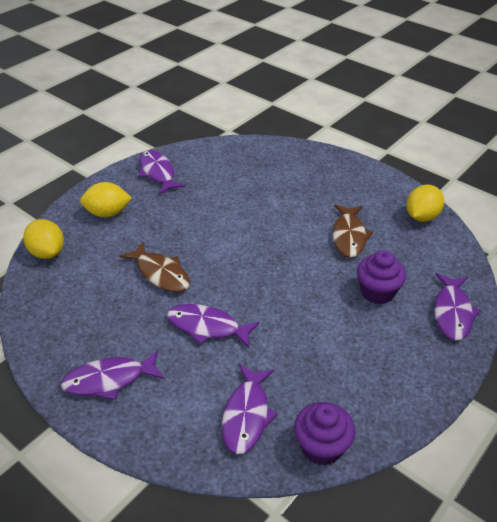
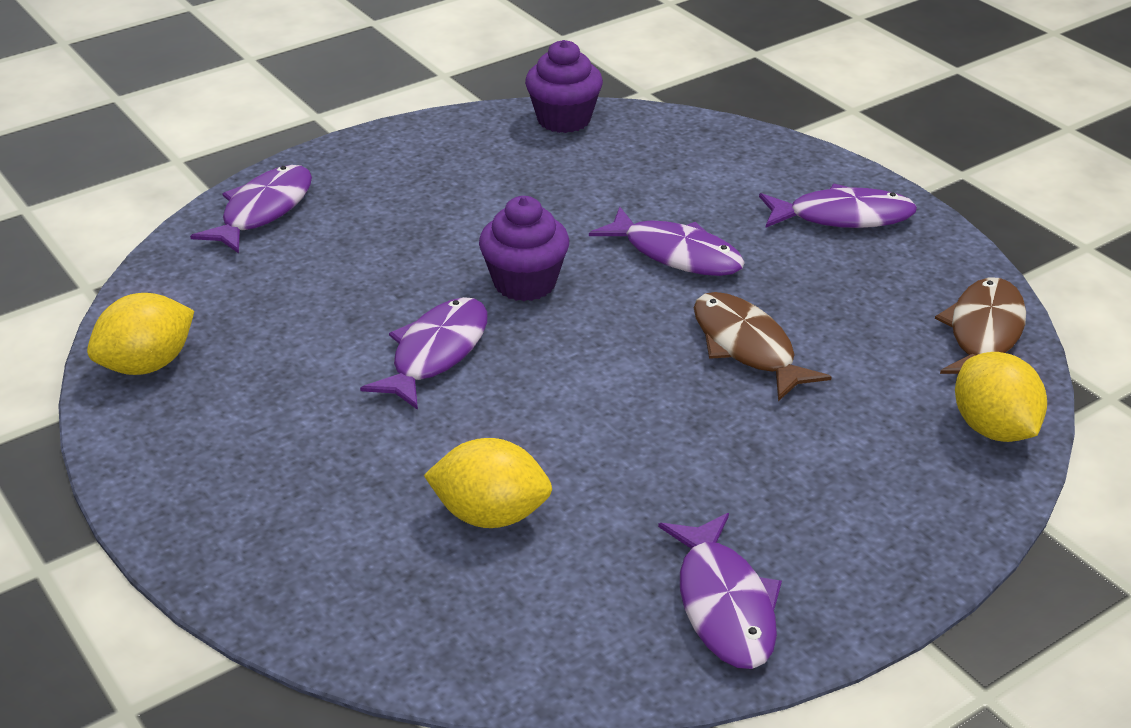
camera: 165 degrees left, 5 degrees down
(108, 213) = (863, 501): yellow lemon -> yellow lemon (490, 515)
(247, 415) = (648, 156): purple fish -> purple fish (436, 353)
(349, 236) = (333, 352): brown fish -> brown fish (984, 333)
(377, 292) = (359, 255): purple cupcake -> purple cupcake (525, 283)

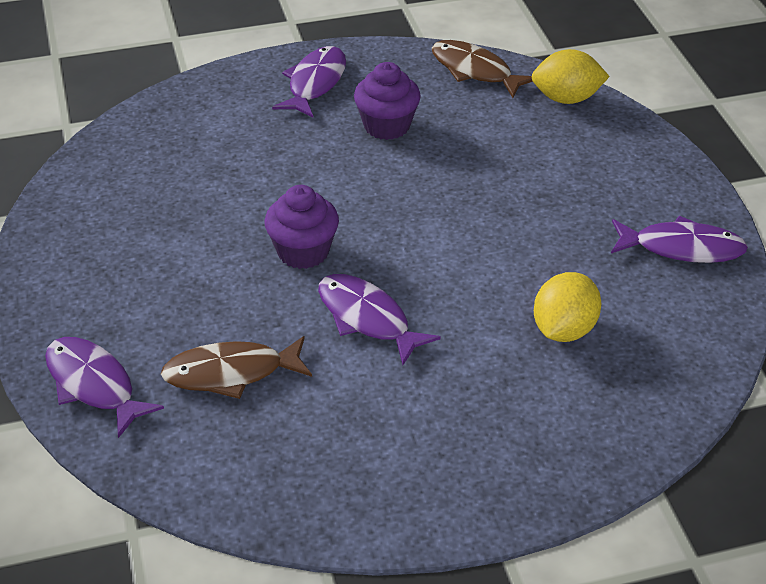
camera: 70 degrees left, 5 degrees up
(147, 365) = (291, 497): yellow lemon -> none
(564, 119) = (81, 175): purple cupcake -> purple cupcake (387, 126)
(676, 254) = (312, 169): purple fish -> none
(747, 347) = (439, 168): brown fish -> brown fish (231, 373)

